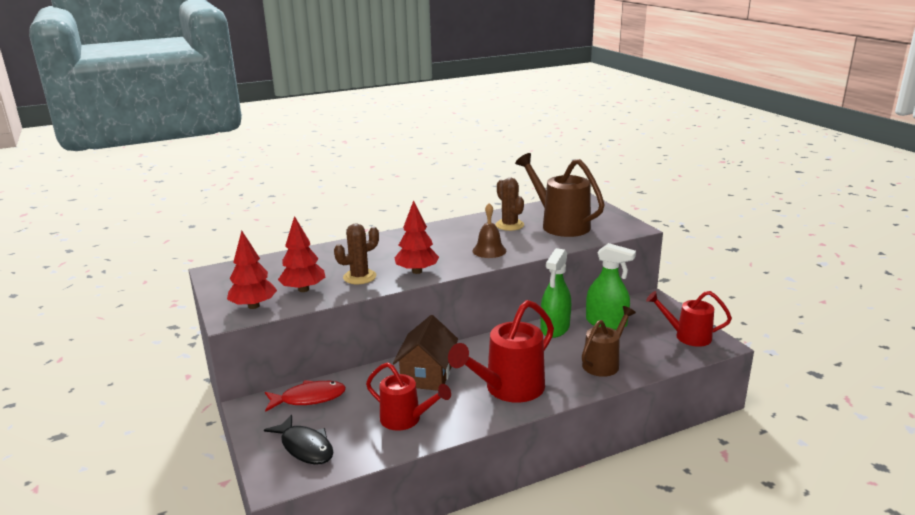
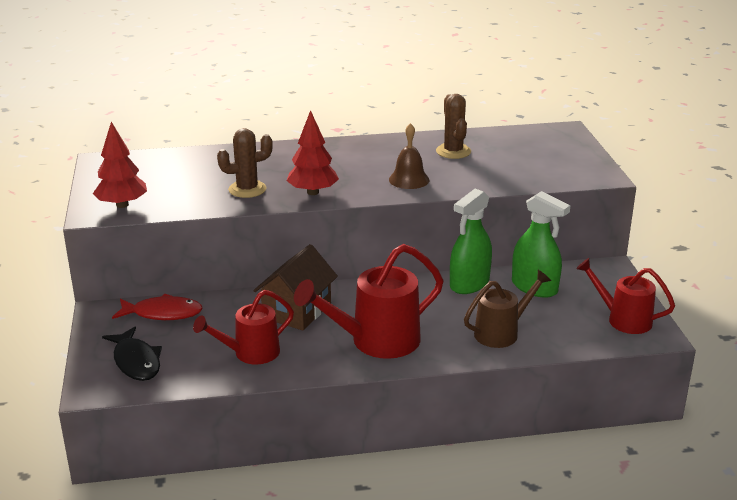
camera: 15 degrees right, 5 degrees up
(303, 289) = (181, 194): red tree -> none
(406, 419) = (250, 353): red watering can -> red watering can turned 105 degrees clockwise
(560, 224) = (514, 159): brown watering can -> none

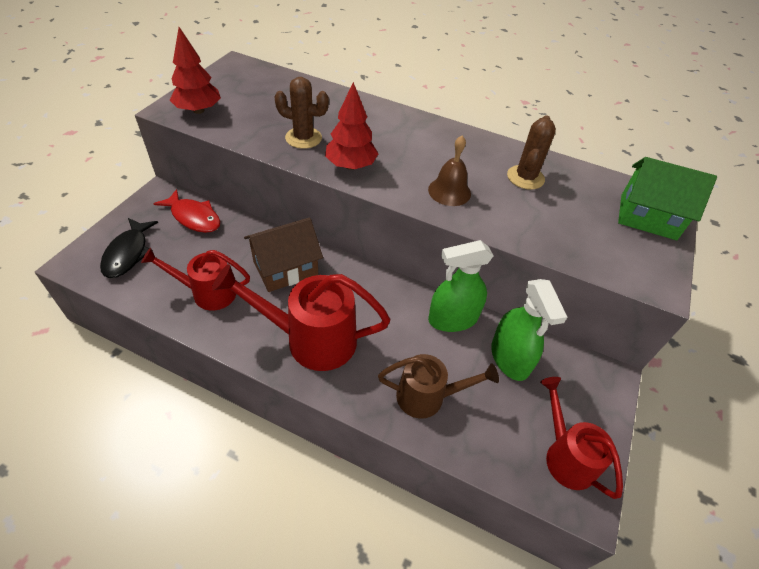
camera: 30 degrees right, 20 degrees up
(560, 143) = (648, 217): none -> green house

